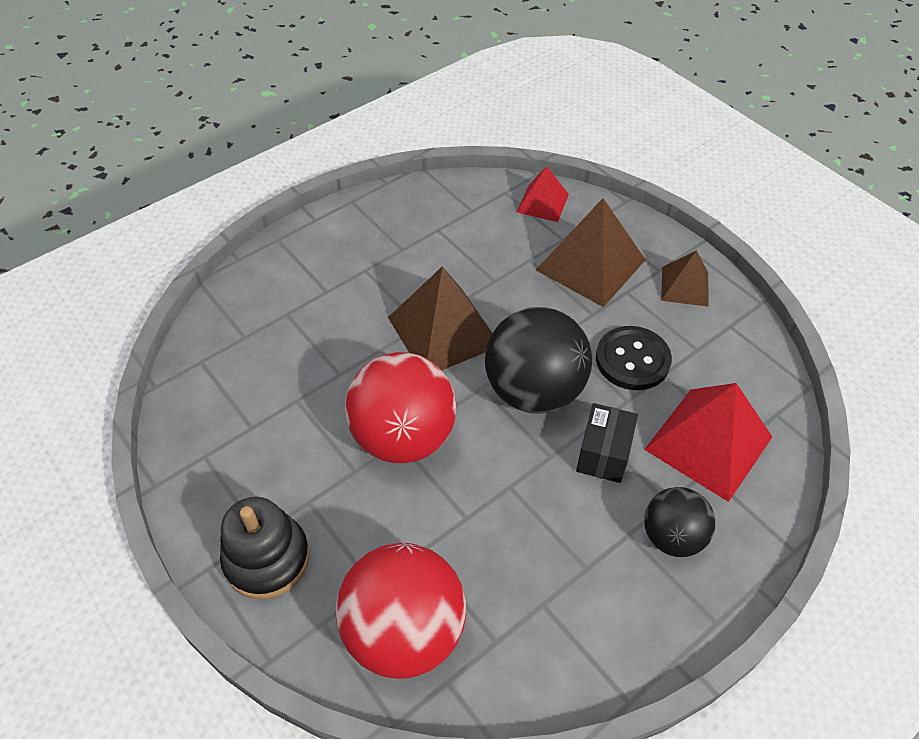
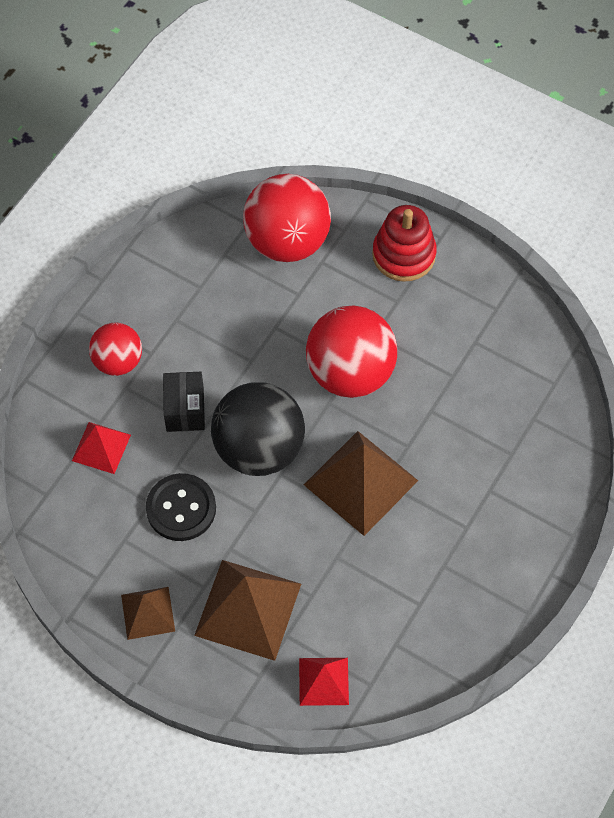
camera: 160 degrees right, 10 degrees up
(267, 559) = (404, 255): black stacking toy -> red stacking toy
(672, 536) = (118, 361): black ball -> red ball
(708, 443) = (101, 447): red pyramid -> red pyramid, size x0.57

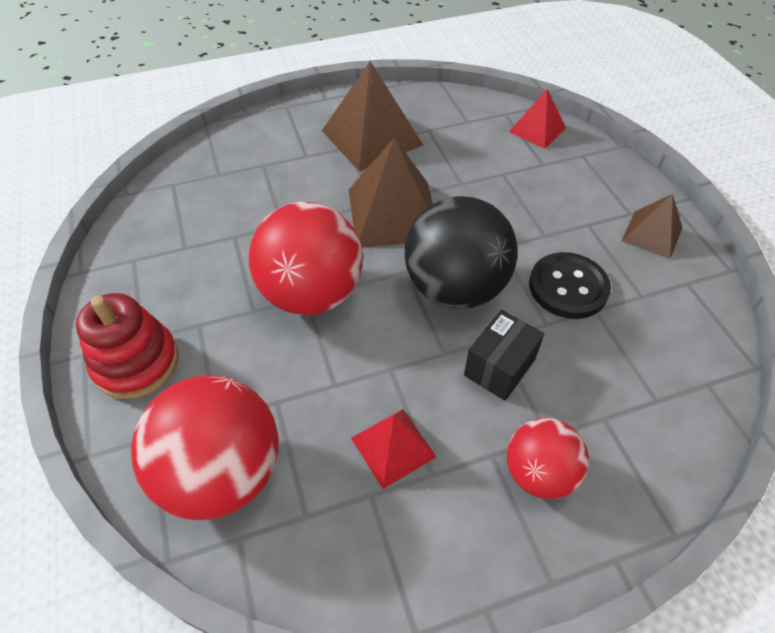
camera: 140 degrees left, 10 degrees down
(101, 447) = (618, 390): red pyramid -> red pyramid (393, 447)
(248, 609) = (561, 192): brown pyramid -> brown pyramid (372, 137)

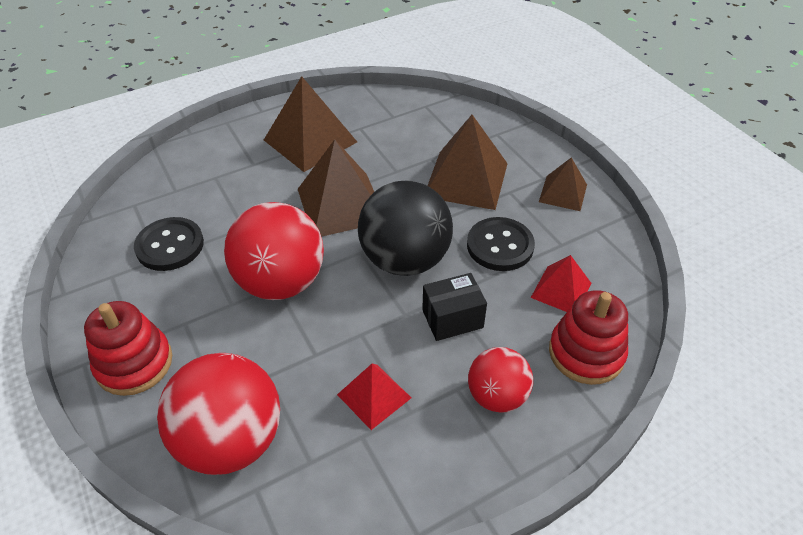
camera: 10 degrees left, 5 degrees down
(201, 234) = (170, 246): none -> black button
(499, 367) = (452, 319): black box -> black box turned 45 degrees clockwise
(537, 130) = (455, 117): red pyramid -> red pyramid (561, 290)
(539, 203) = (466, 180): none -> brown pyramid
(656, 436) = (586, 353): none -> red stacking toy

